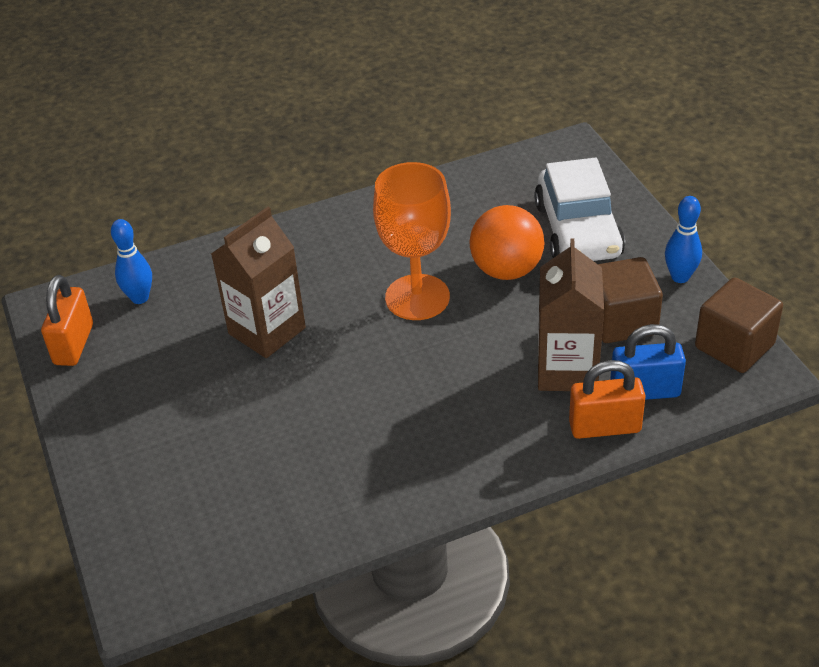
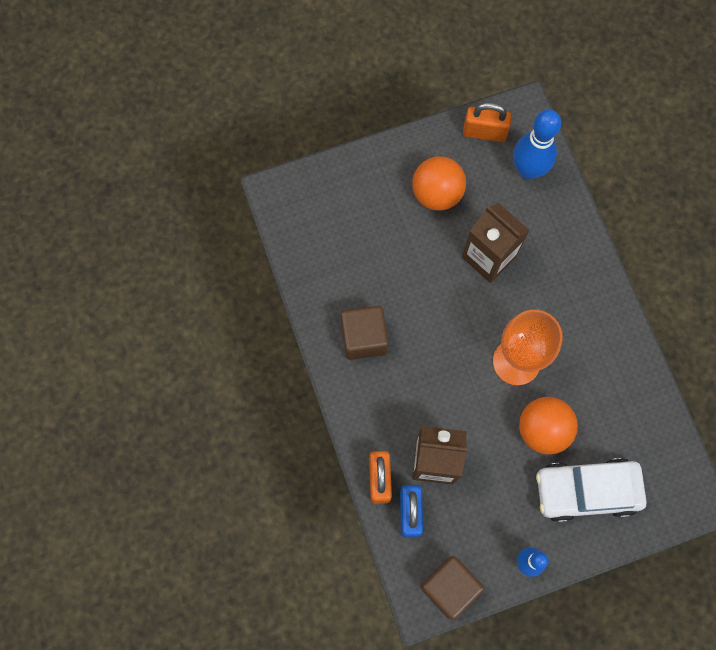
camera: 90 degrees right, 30 degrees up
(140, 298) = (528, 170): blue bowling pin -> blue bowling pin, size x1.64
(164, 390) = (437, 194): none -> orange ball
(622, 321) = (481, 508): brown cube -> brown cube (364, 338)

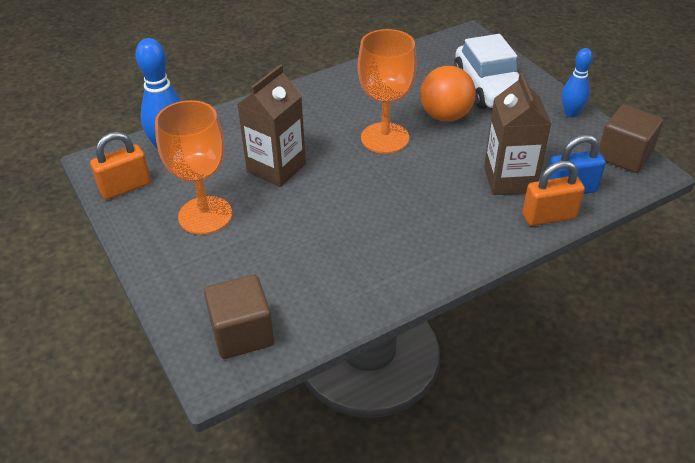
camera: 100 degrees left, 30 degrees down
(364, 338) = (396, 251): brown cube -> brown cube (242, 333)
(437, 194) = (205, 215): orange ball -> orange goblet
(484, 132) = (125, 187): orange padlock -> orange padlock turned 60 degrees clockwise

